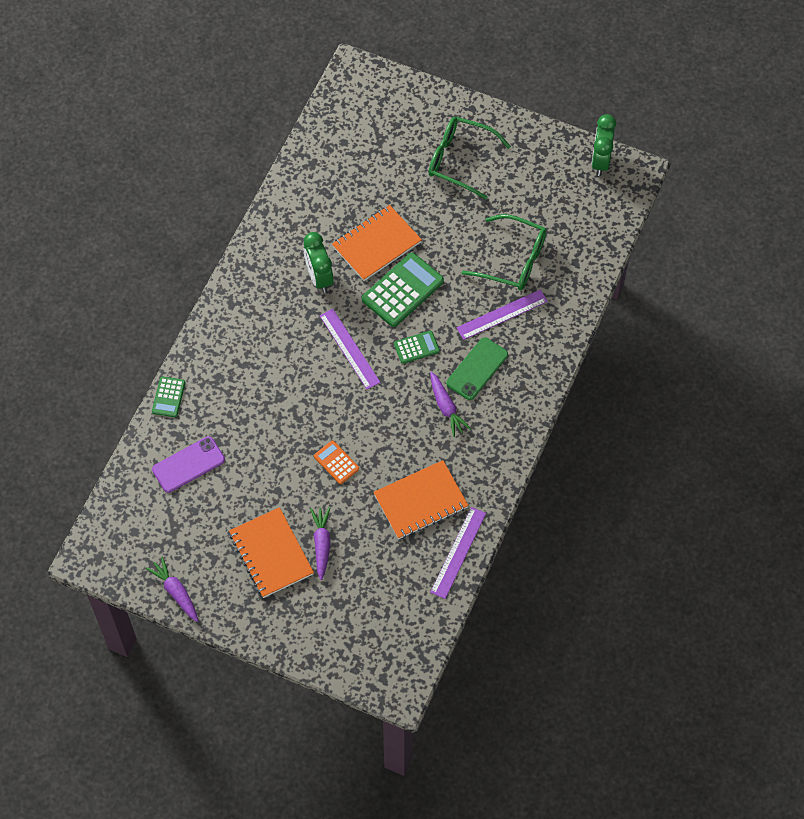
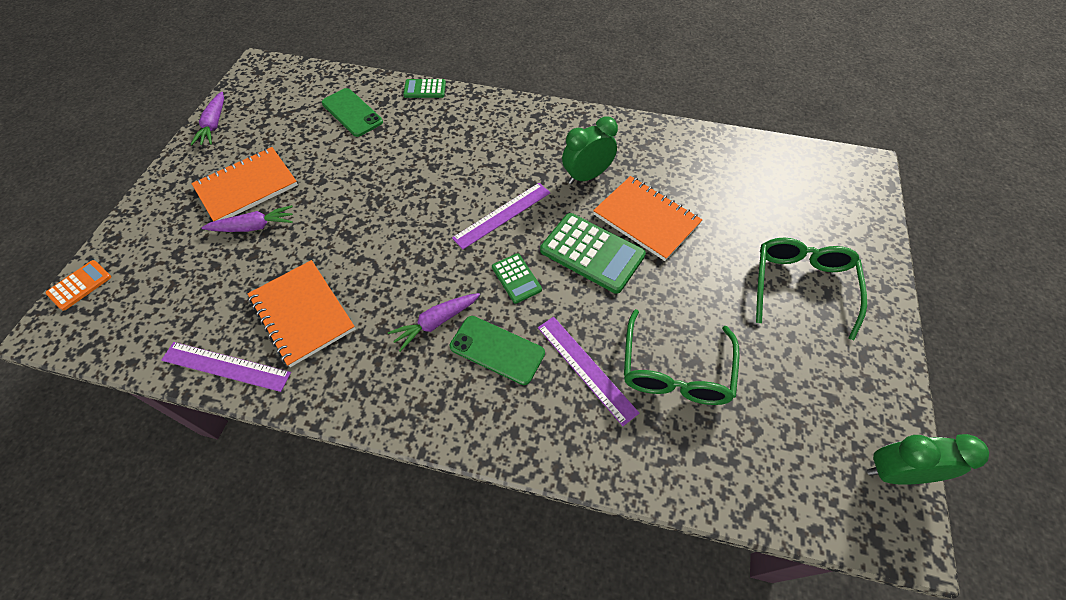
camera: 80 degrees right, 5 degrees down
(176, 592) = (214, 125): purple carrot -> purple carrot turned 135 degrees clockwise
(188, 464) = (352, 112): purple phone -> green phone
(336, 462) = (355, 224): orange calculator -> orange calculator (80, 285)

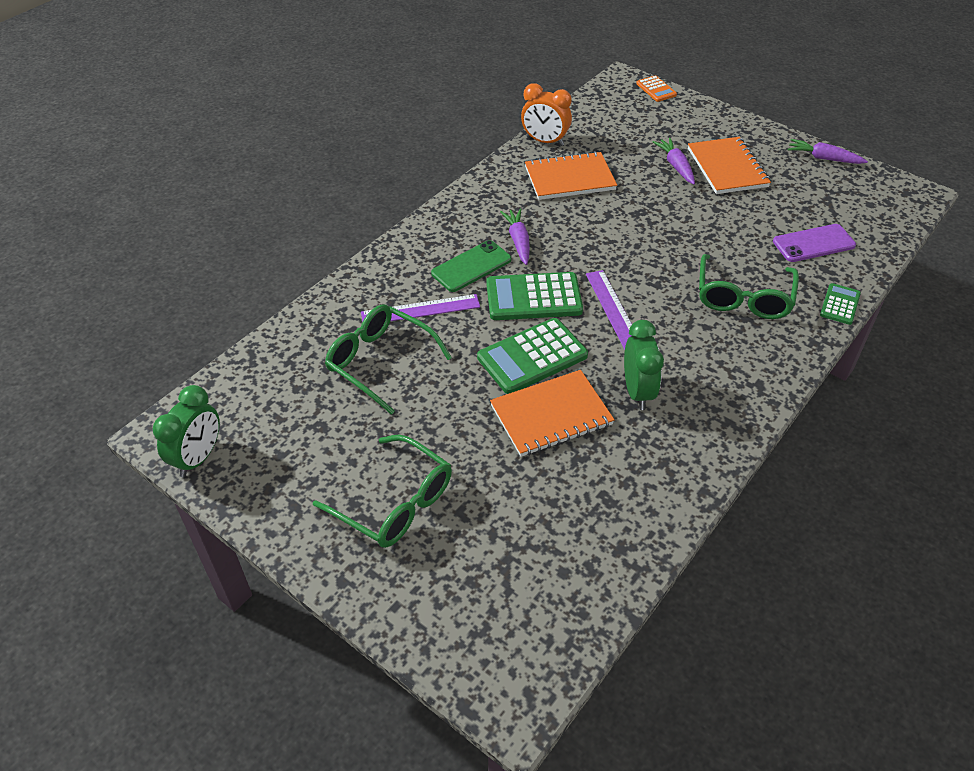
camera: 115 degrees right, 10 degrees down
(226, 366) = (545, 141): purple ruler -> orange clock
(253, 226) = (676, 166): purple carrot -> purple carrot turned 150 degrees clockwise
(352, 112) = (813, 243): green phone -> purple phone
(442, 140) = (743, 297): none -> green glasses
(516, 278) = (533, 298): green calculator -> green calculator, size x1.86

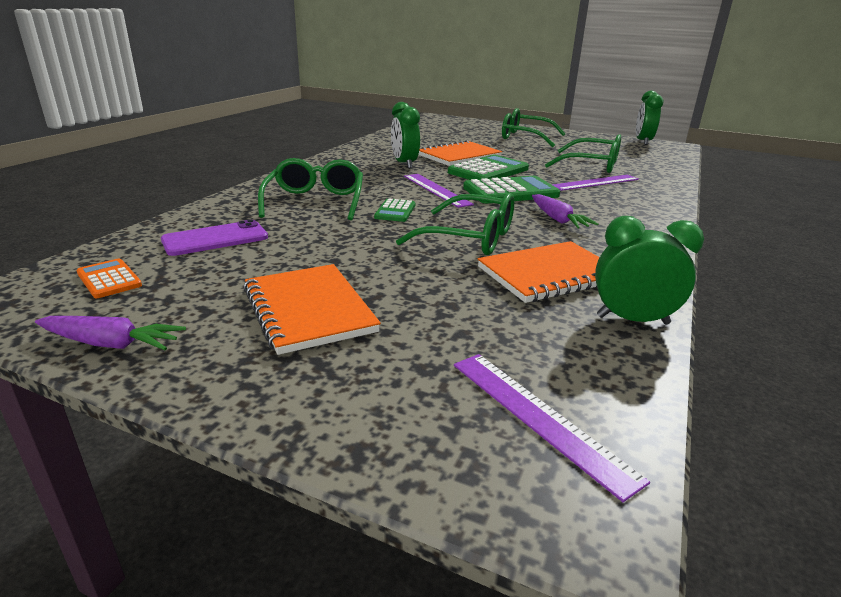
camera: 165 degrees right, 20 degrees down
(471, 266) = (584, 203): green phone -> none
(545, 141) = (632, 320): orange clock -> green clock
(608, 223) = (470, 238): none -> green glasses
(625, 105) = (538, 417): none -> purple ruler
(656, 89) = (481, 488): orange calculator -> orange calculator (109, 279)
(676, 166) = (396, 304): purple carrot -> none
(840, 304) = (218, 203): green calculator -> green calculator (395, 211)

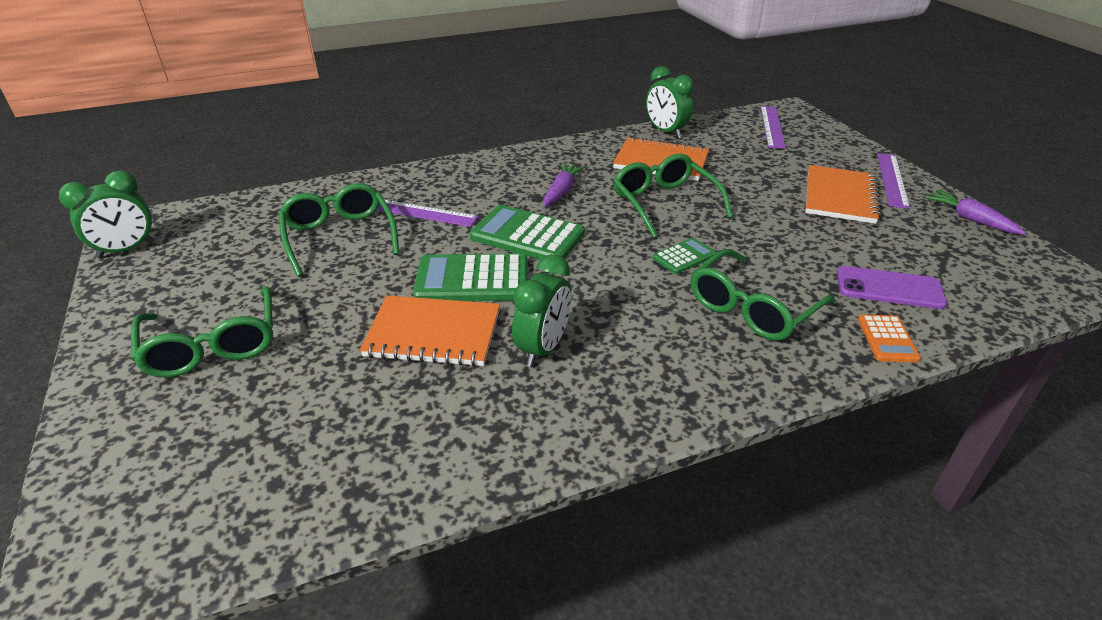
camera: 135 degrees left, 10 degrees up
(109, 279) = (987, 273): orange calculator -> orange calculator (887, 339)
(436, 190) = (594, 271): purple ruler -> purple ruler (891, 179)

